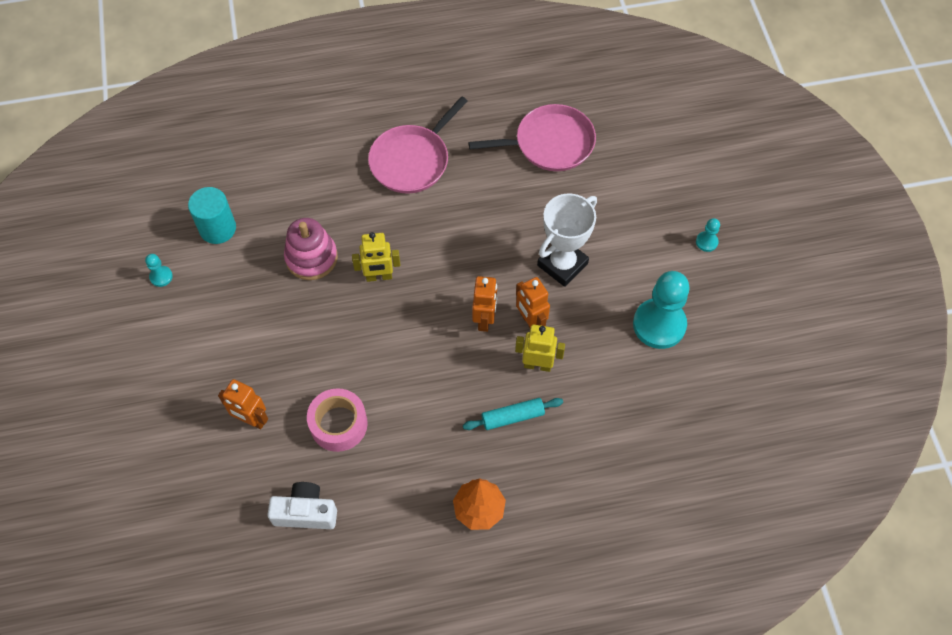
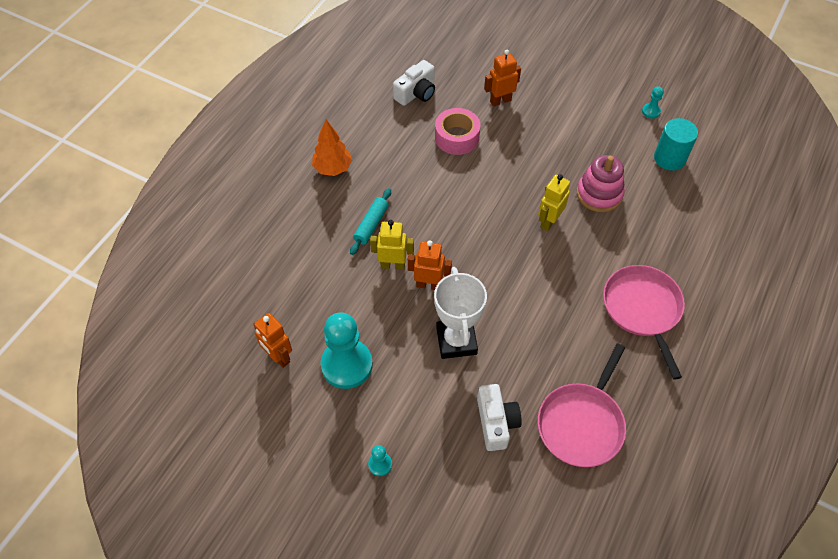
camera: 130 degrees right, 5 degrees down
(485, 319) = (456, 259): orange robot -> orange robot (278, 357)
(537, 365) = (393, 265): yellow robot -> yellow robot turned 135 degrees counterclockwise
(602, 194) = (496, 422): none -> white camera

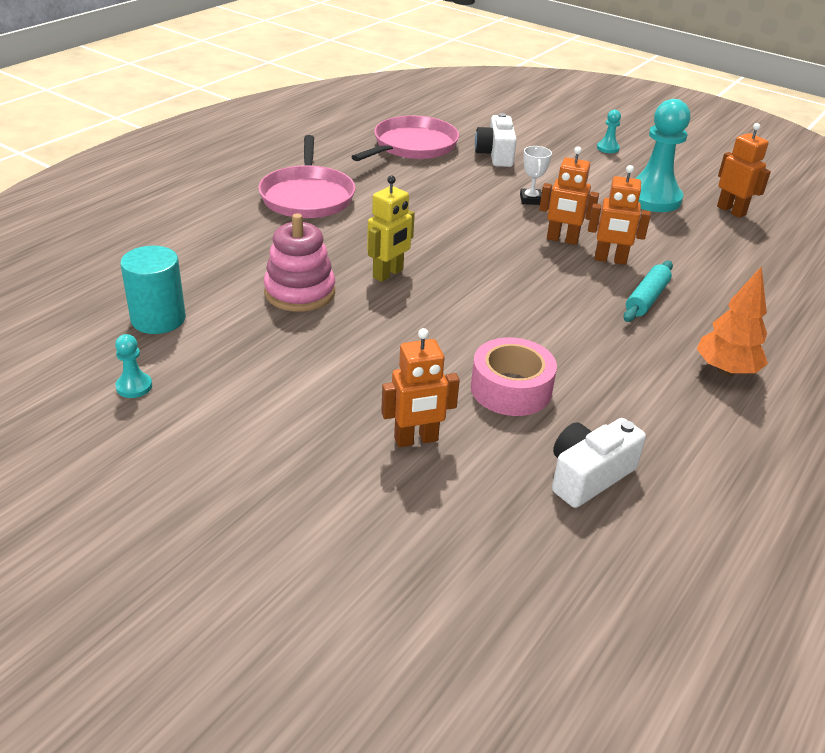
camera: 175 degrees left, 20 degrees down
(393, 265) = (610, 260): yellow robot -> orange robot
(456, 341) = (531, 200): white trophy -> white trophy, size x0.50

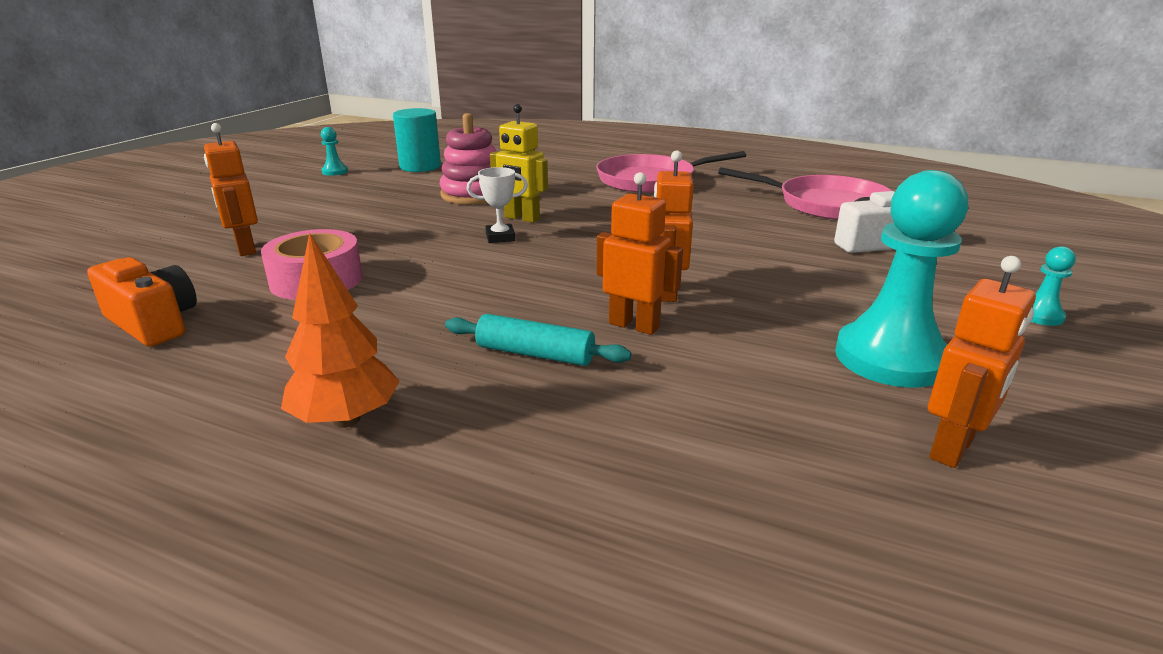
camera: 80 degrees right, 10 degrees down
(531, 200) = (764, 269): white trophy -> white trophy (500, 237)
(588, 476) = (153, 323): white camera -> orange camera
(610, 260) = (634, 325): orange robot -> orange robot turned 120 degrees clockwise

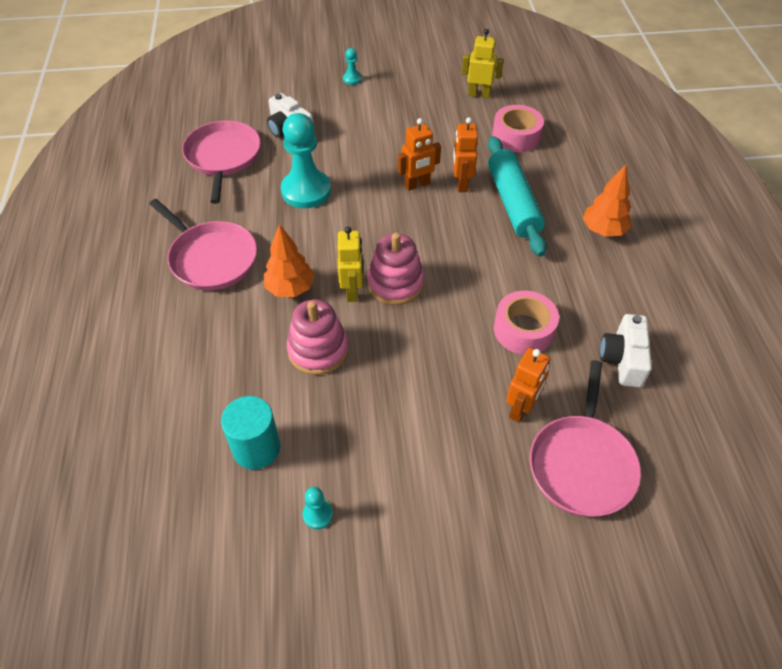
camera: 120 degrees left, 25 degrees up
(139, 255) = (582, 464): none -> pink pan
(153, 323) = (623, 359): orange camera -> white camera
(500, 237) = (395, 283): white trophy -> pink stacking toy
(535, 354) = (513, 203): turquoise rolling pin -> turquoise rolling pin, size x1.78
(565, 198) = (290, 288): none -> orange tree
(735, 436) = (516, 136): none -> pink tape
(890, 358) = (427, 111): turquoise pawn -> turquoise pawn (306, 191)
(953, 449) = (479, 94): orange robot -> yellow robot

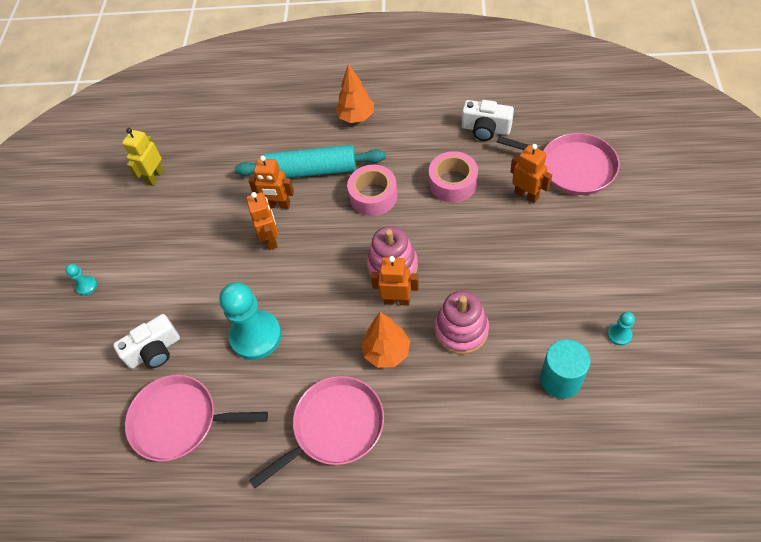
camera: 75 degrees left, 5 degrees up
(352, 291) = (397, 300): yellow robot -> orange robot
(516, 136) = (226, 157): pink tape -> pink tape (373, 196)

